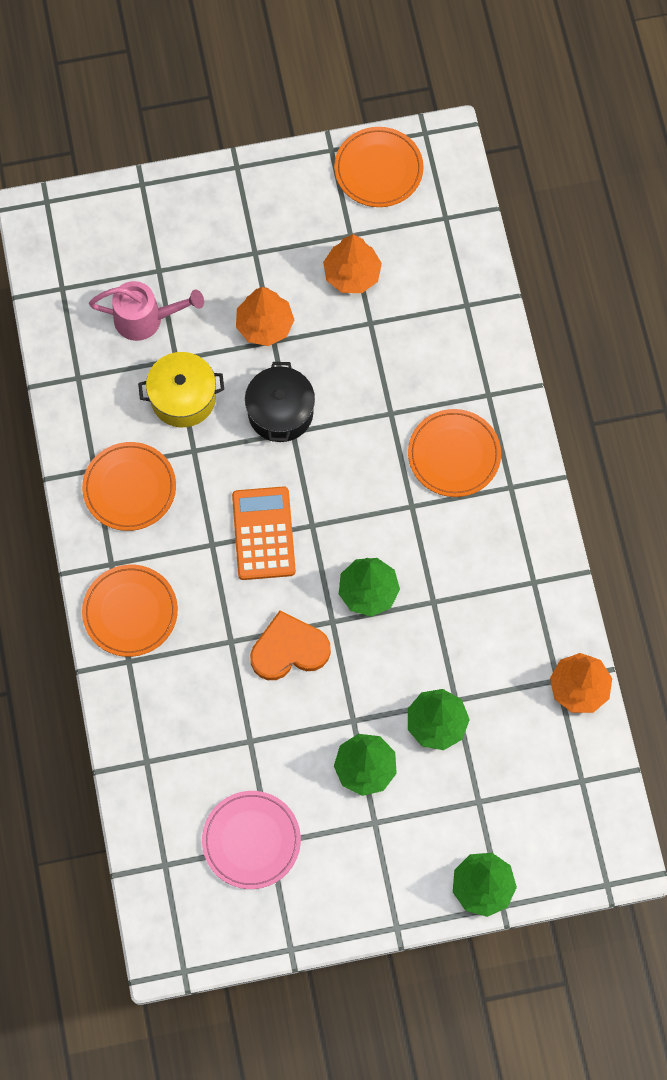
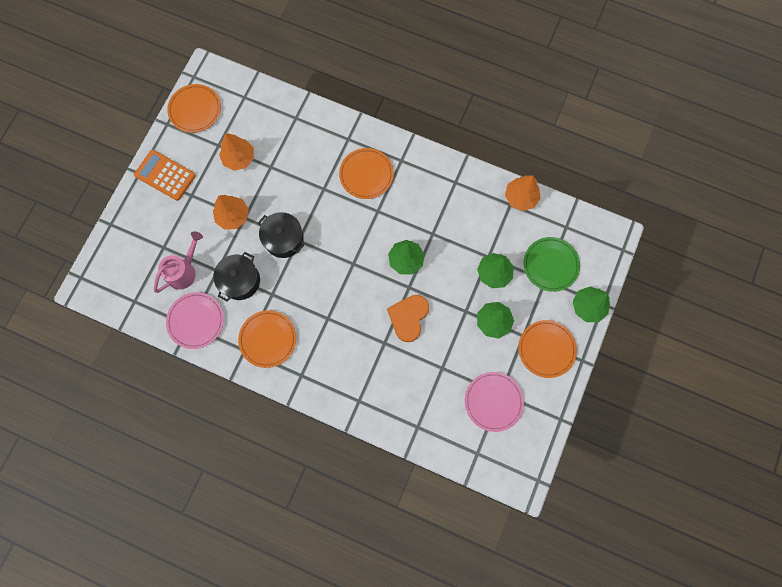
camera: 55 degrees left, 5 degrees up
(90, 381) = (196, 321): none -> pink plate
(130, 612) = (333, 383): orange plate -> orange plate (546, 349)
(183, 398) = (240, 281): yellow pot -> black pot
(263, 533) = (340, 290): orange calculator -> orange calculator (165, 175)
(507, 794) = (550, 265): none -> green plate

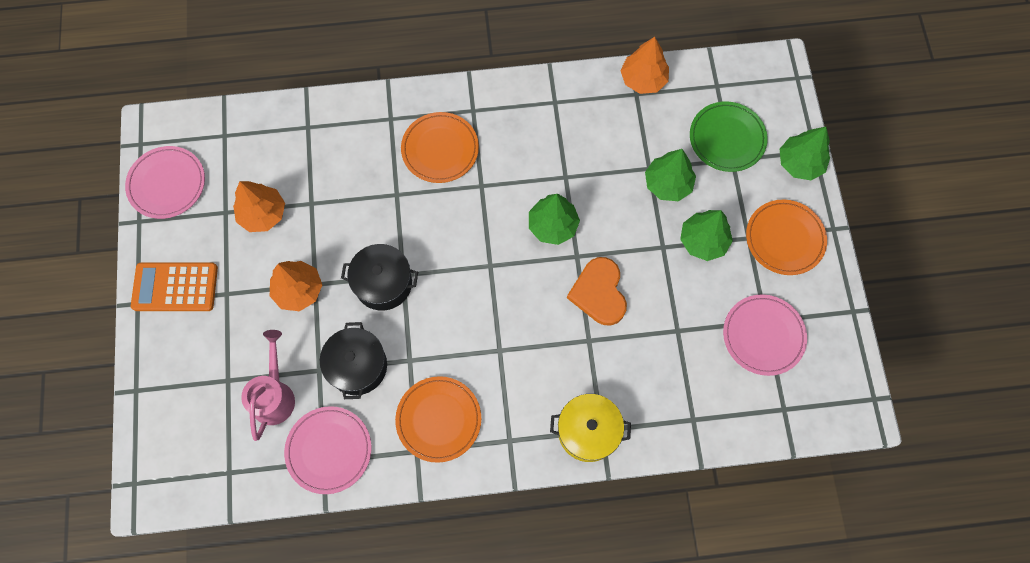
camera: 30 degrees left, 5 degrees down
(195, 110) = (167, 184): orange plate -> pink plate
(350, 397) = (588, 431): none -> yellow pot

